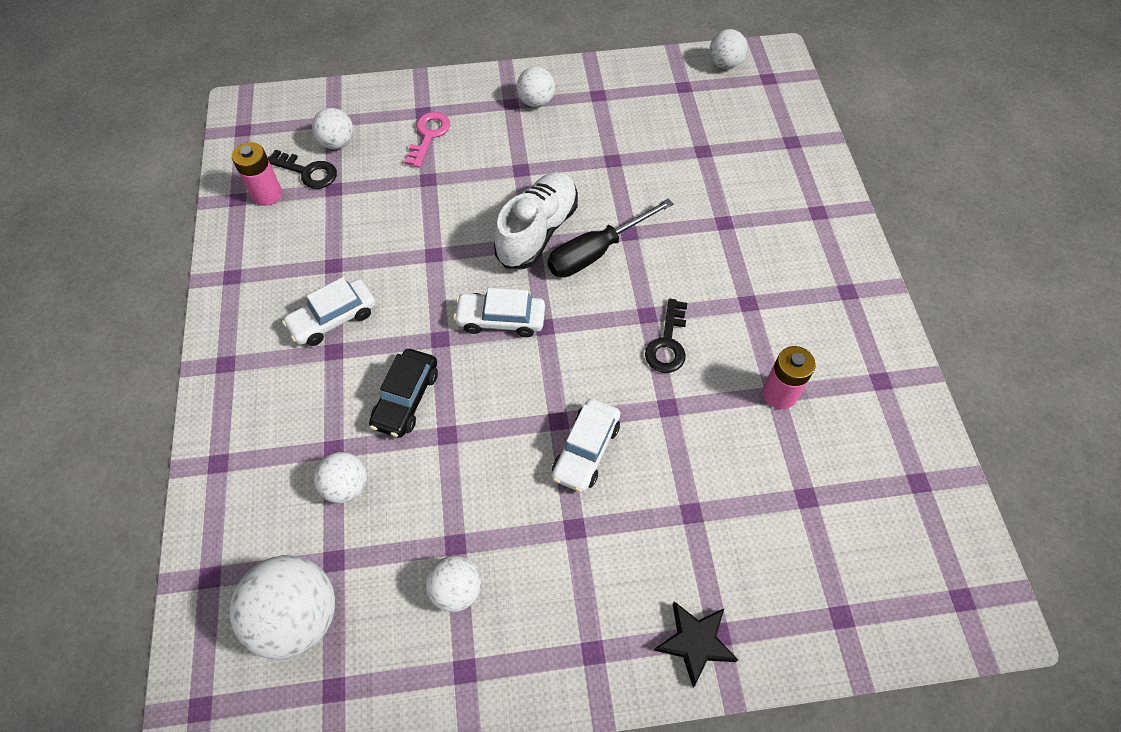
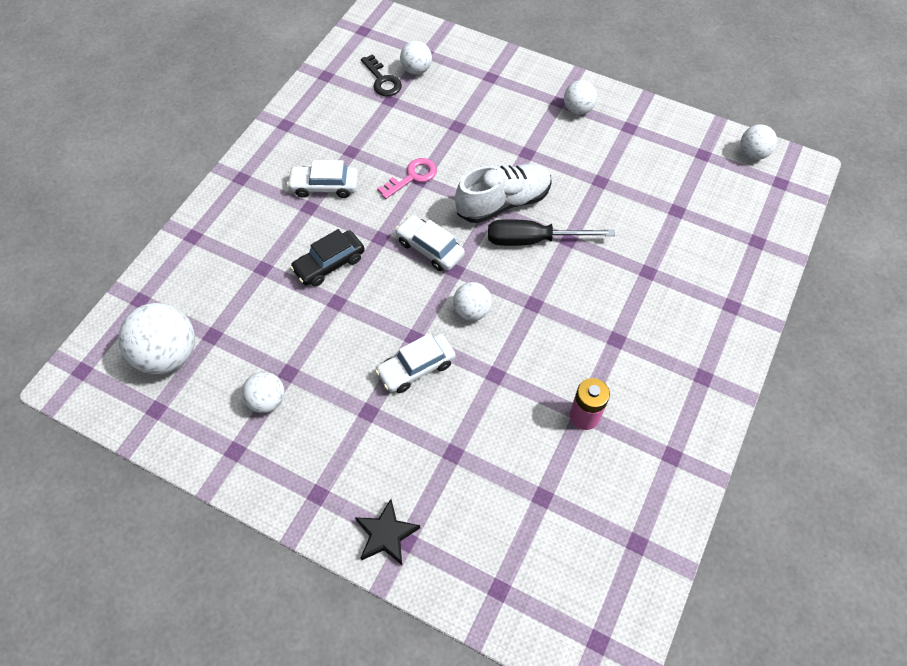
camera: 35 degrees right, 0 degrees up
(267, 194) = (346, 82): pink battery -> none
(346, 486) = (253, 296): white ball -> white ball (472, 311)
(428, 135) = (481, 96): pink key -> pink key (412, 177)
(667, 343) = (532, 332): black key -> none

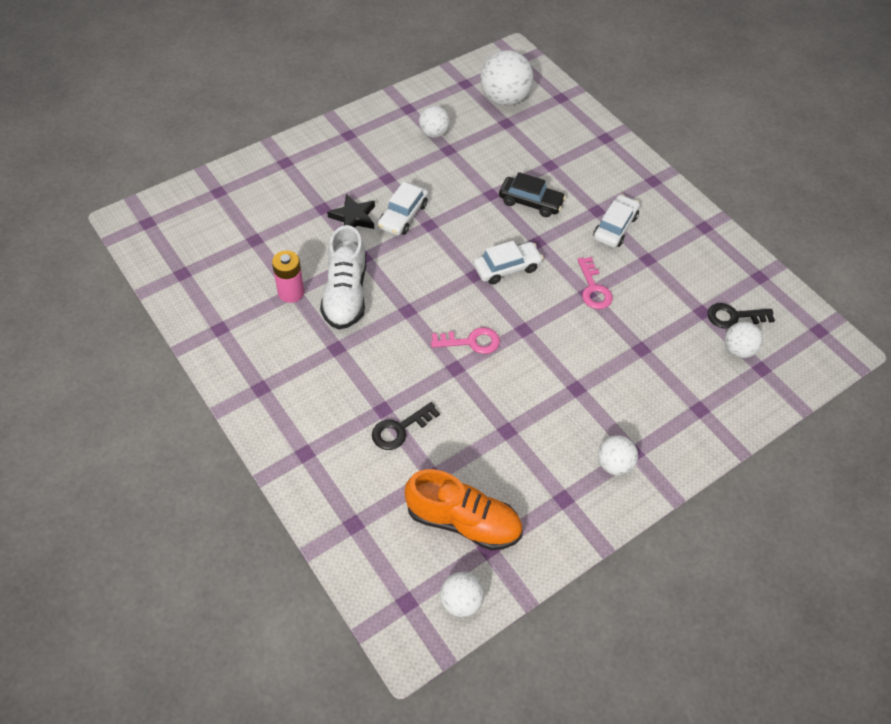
camera: 115 degrees right, 5 degrees down
(329, 264) = (530, 202): black car -> black car turned 120 degrees clockwise
(386, 534) = (296, 155): black star -> black star (353, 217)
(416, 367) = (403, 215): white car -> white car turned 150 degrees counterclockwise
(472, 311) = (428, 268): white ball -> none
(503, 202) = (526, 340): white shoe -> white shoe (345, 294)
(533, 240) = (471, 342): black screwdriver -> pink key
(656, 250) = (400, 429): none -> black key
(696, 176) = (463, 521): none -> orange shoe

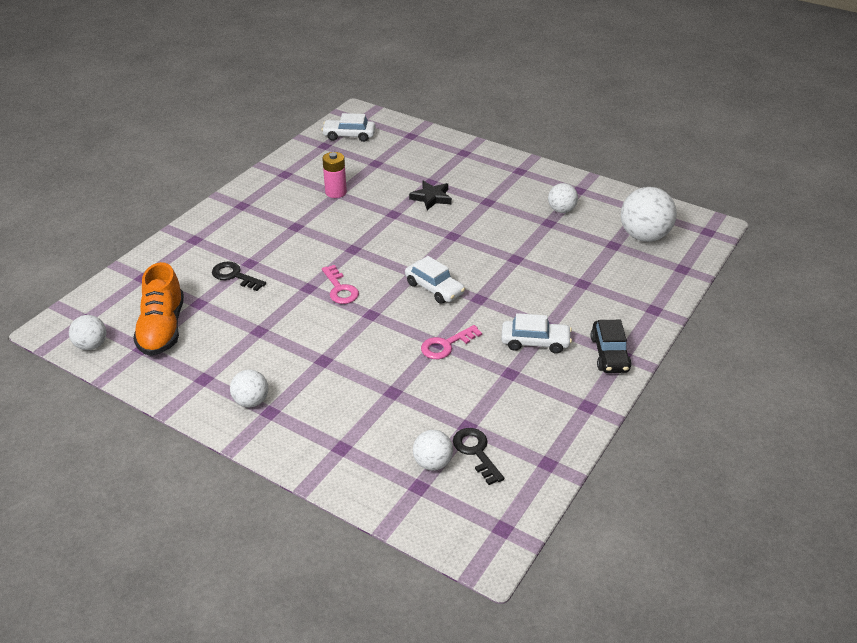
camera: 70 degrees right, 15 degrees down
(345, 294) = (350, 216): white shoe -> none
(403, 215) = (452, 220): white car -> white car (349, 135)
(530, 202) = (524, 283): black car -> black car (609, 354)

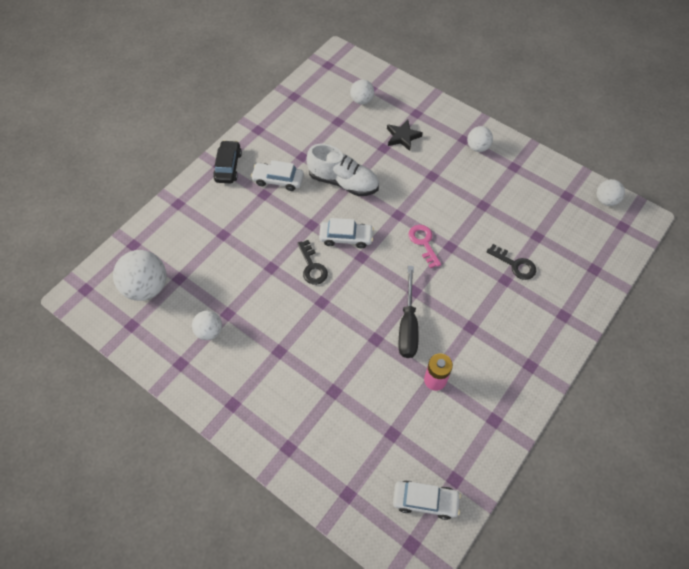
camera: 175 degrees left, 20 degrees up
(162, 328) = (558, 212): orange shoe -> none
(361, 224) = (408, 325): none -> black screwdriver
(431, 198) = (335, 362): black star -> black star (402, 137)
(434, 288) = (346, 238): white car -> white car turned 135 degrees clockwise
(446, 345) = (343, 182): pink key -> white shoe
(476, 452) = (335, 105): black key -> black key (312, 267)

